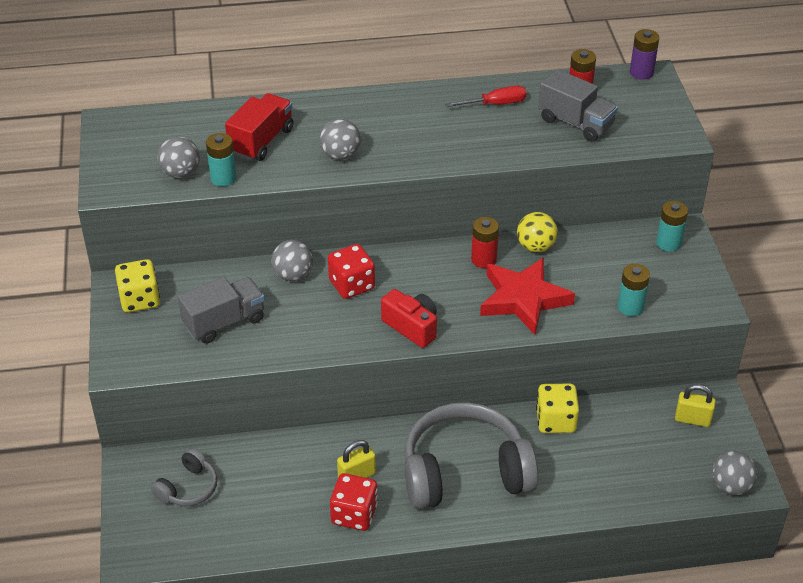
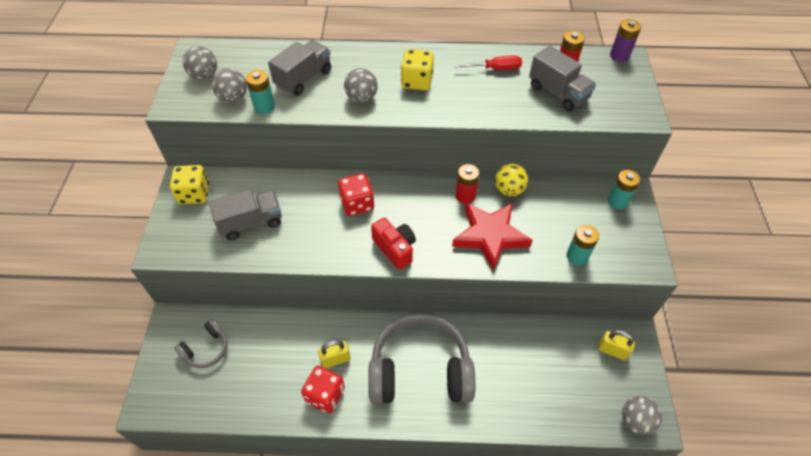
camera: 10 degrees right, 10 degrees up
(261, 141) = (303, 79): red truck -> grey truck
(293, 275) = (314, 189): grey ball -> grey ball (204, 76)
(555, 421) = (501, 334): yellow dice -> yellow dice (417, 81)

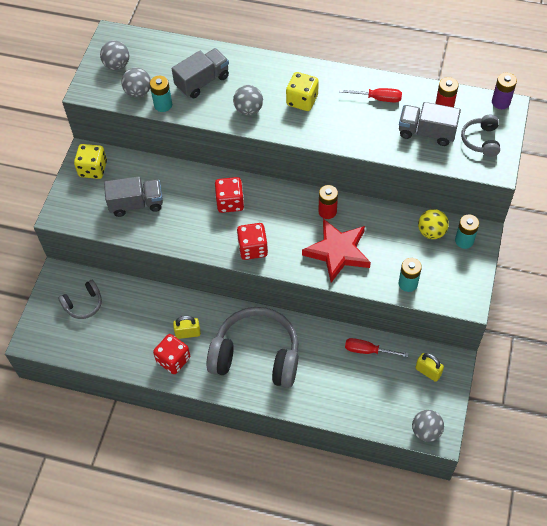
camera: 15 degrees right, 5 degrees up
(395, 248) = (253, 248): red camera -> red dice
(509, 190) = (368, 212): yellow ball -> yellow ball (431, 232)
(540, 340) = (368, 350): none -> red screwdriver
(558, 93) = (426, 132): grey truck -> grey truck turned 135 degrees clockwise
(616, 92) = (481, 140): none -> grey headphones

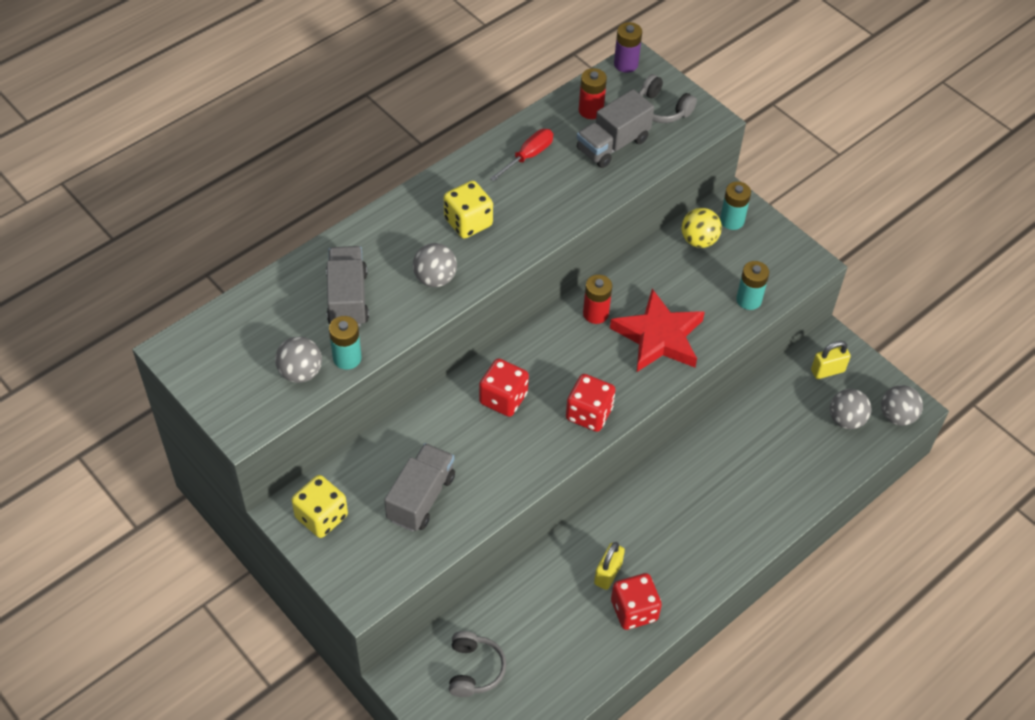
camera: 60 degrees left, 5 degrees down
(117, 65) = (232, 371): grey ball -> grey ball (846, 420)
(256, 356) = (692, 519): grey headphones -> none
(368, 350) = (763, 408): red screwdriver -> none

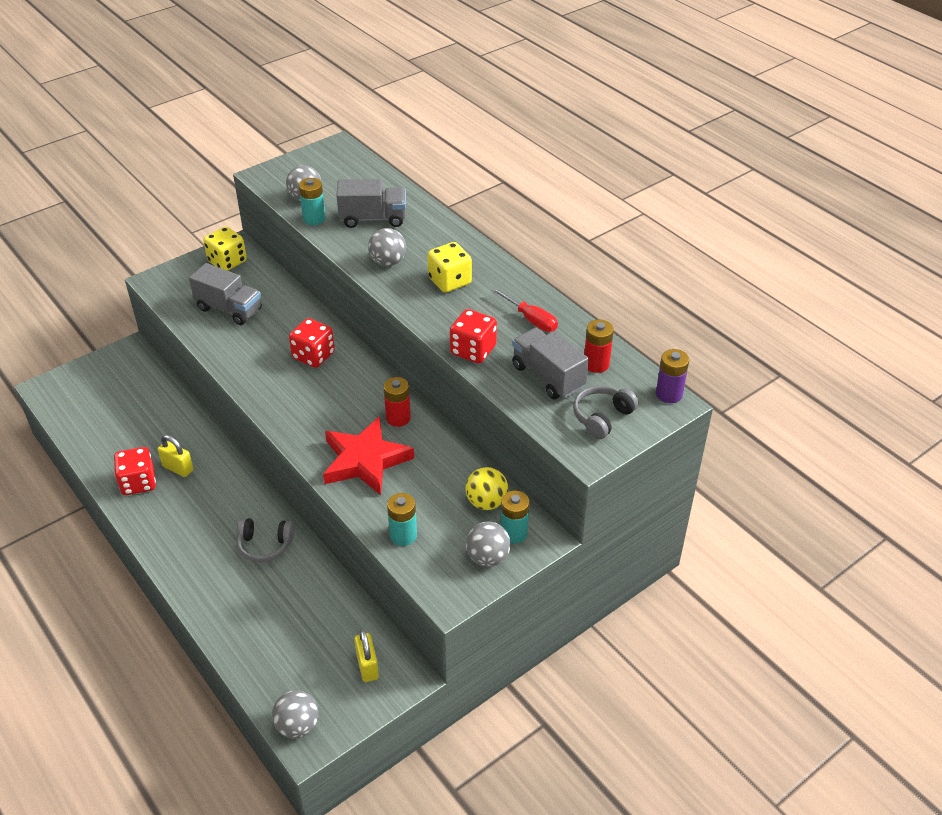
camera: 95 degrees right, 10 degrees down
(474, 669) = (121, 386): grey headphones -> grey headphones (265, 545)
(589, 414) = (286, 407): red dice -> red dice (473, 350)
(846, 420) = (301, 674): grey ball -> grey ball (488, 557)

